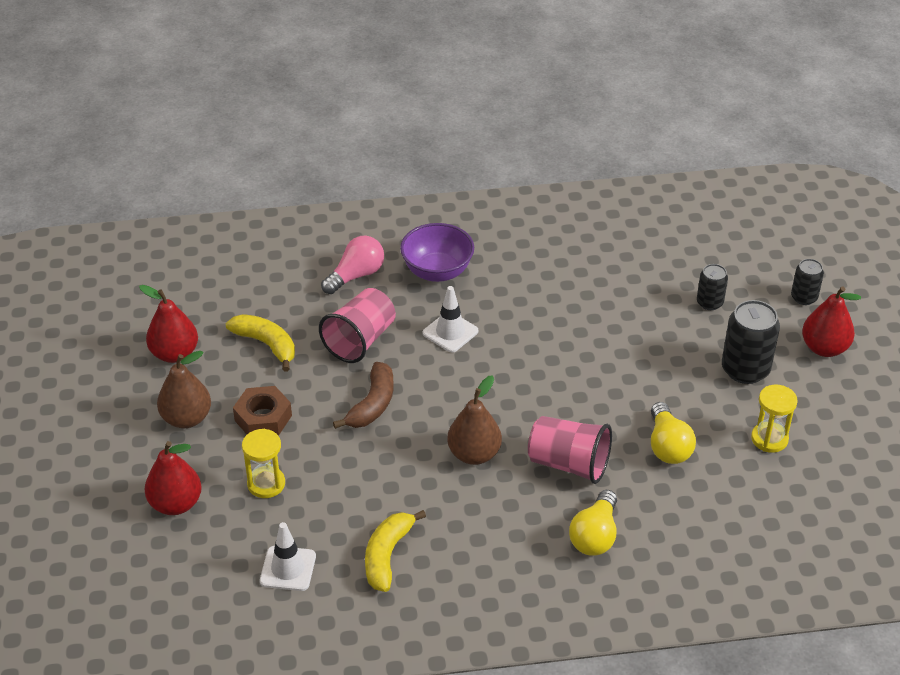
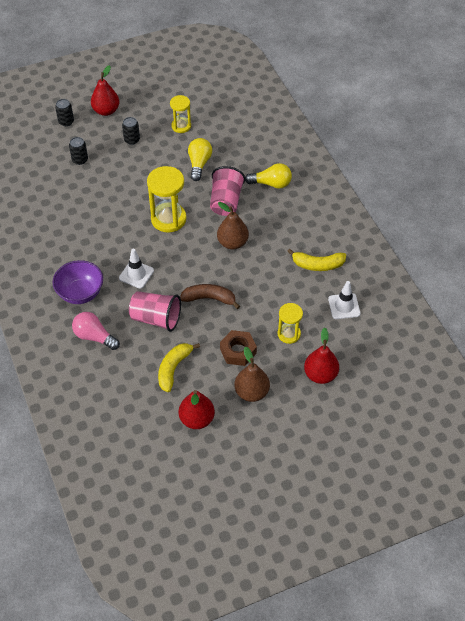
camera: 105 degrees left, 10 degrees up
(550, 385) = (168, 219): none -> yellow hourglass
(667, 446) = (199, 164): yellow light bulb -> yellow light bulb turned 60 degrees counterclockwise
(745, 369) = (132, 140): black can -> black can, size x0.58

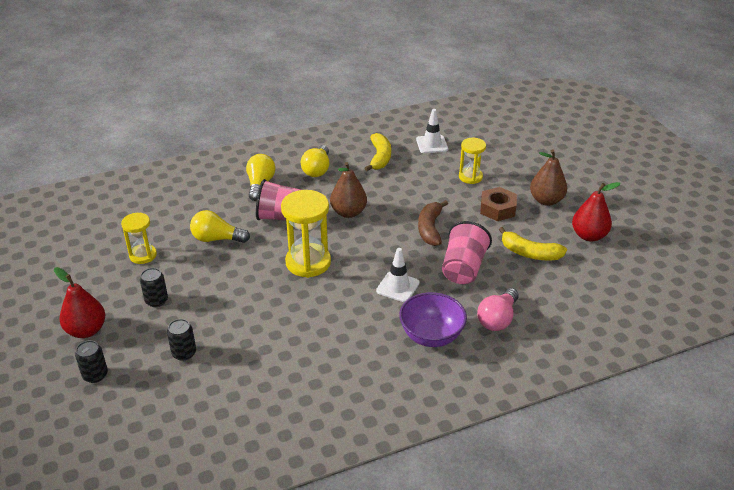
camera: 90 degrees left, 15 degrees down
(296, 220) = (317, 169): none -> yellow light bulb
(320, 375) = (515, 160): red pear -> none

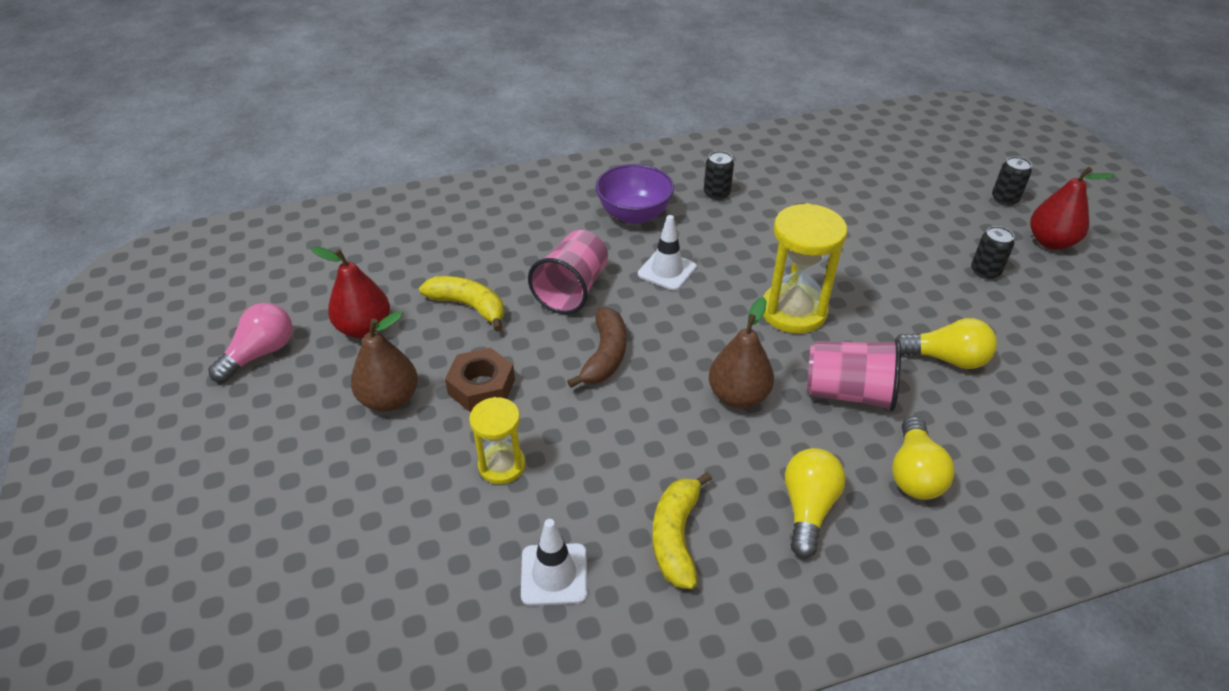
camera: 175 degrees left, 5 degrees up
(143, 255) = (1047, 337): yellow hourglass -> none
(184, 353) = (917, 213): black can -> black can (716, 193)
(497, 319) = (550, 227): pink light bulb -> pink light bulb (260, 354)

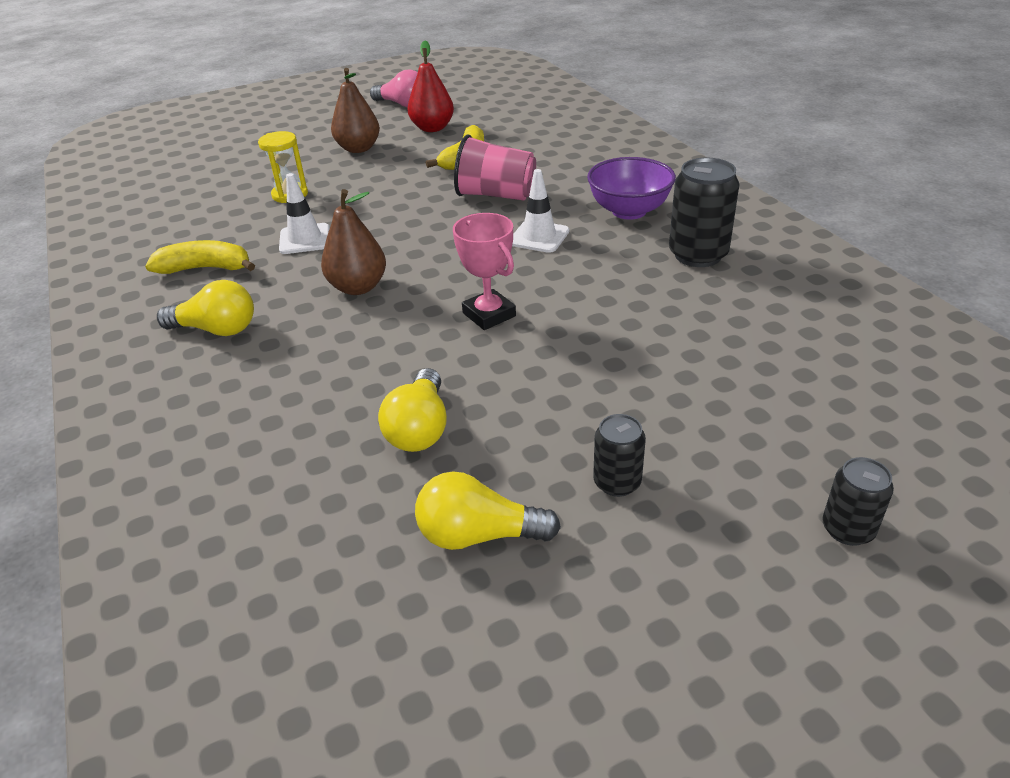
camera: 85 degrees right, 5 degrees down
(481, 387) = (371, 176): brown nut -> none
(554, 574) = (188, 225): white traffic cone -> white traffic cone (305, 239)
(605, 356) = (409, 219): brown banana -> none
(716, 193) = (698, 255): black can -> black can, size x1.73
(793, 311) = (489, 314): yellow hourglass -> pink trophy
(848, 393) = (361, 352): pink cup -> none
(914, 473) = (244, 394): yellow light bulb -> yellow light bulb (479, 535)
(1050, 242) = (734, 578): red pear -> none

